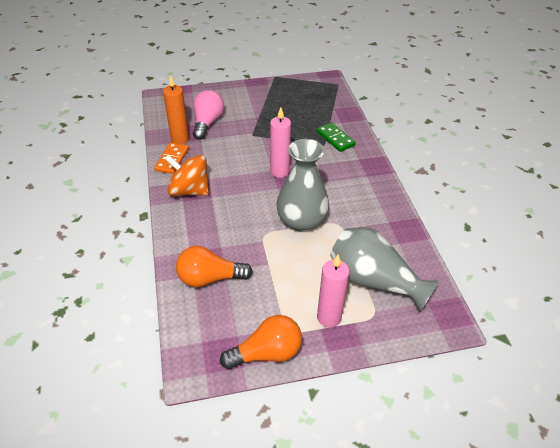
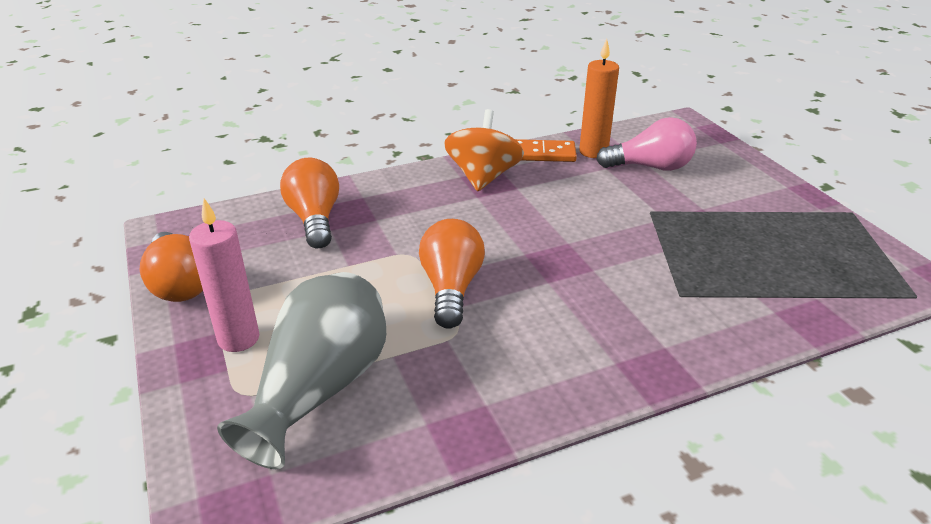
camera: 80 degrees right, 10 degrees down
(279, 171) = (568, 251): pink candle -> none
(301, 221) = (451, 288): grey vase -> orange light bulb
(335, 138) = (710, 308): green domino -> none

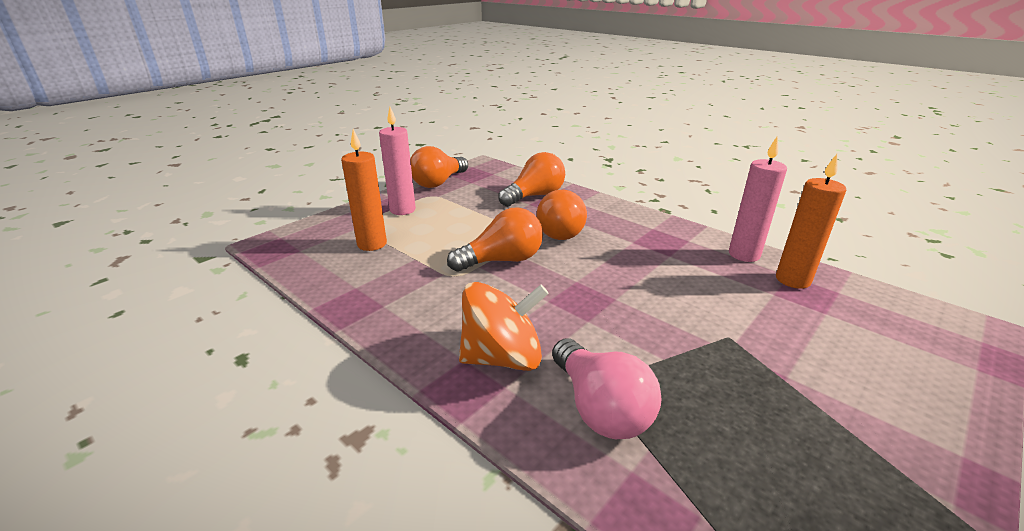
camera: 65 degrees right, 5 degrees down
(320, 389) = (372, 244): grey vase -> orange candle
(419, 229) = (562, 230): none -> orange light bulb
(483, 177) = (664, 237): orange spinning top -> orange spinning top (502, 357)
(543, 154) = (744, 255): orange domino -> pink candle
(650, 167) = (820, 321): pink light bulb -> pink light bulb (600, 408)

